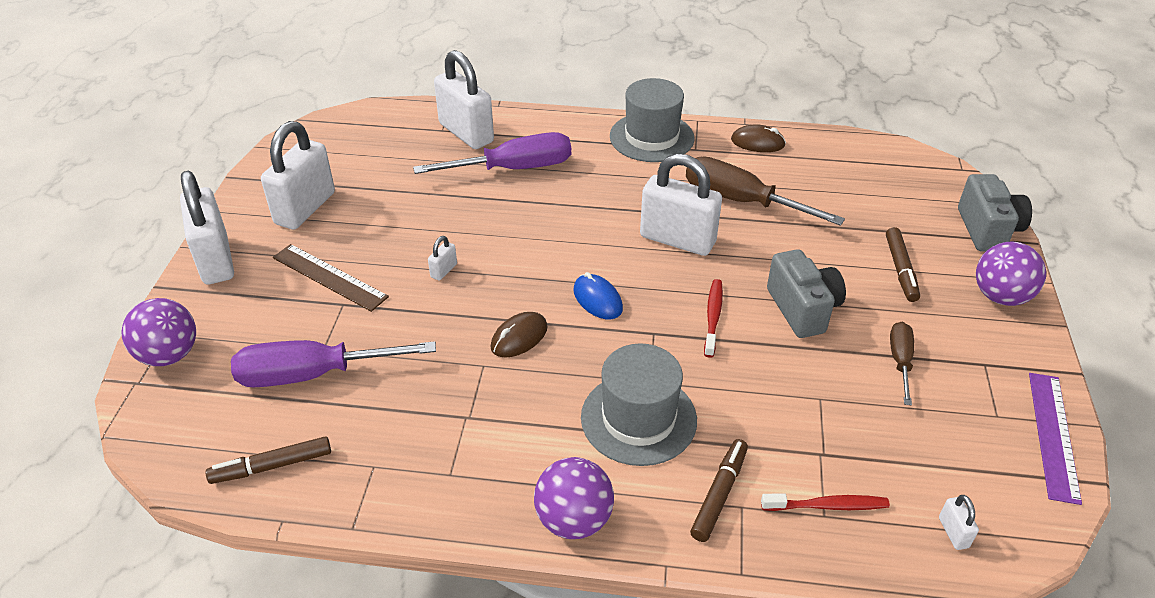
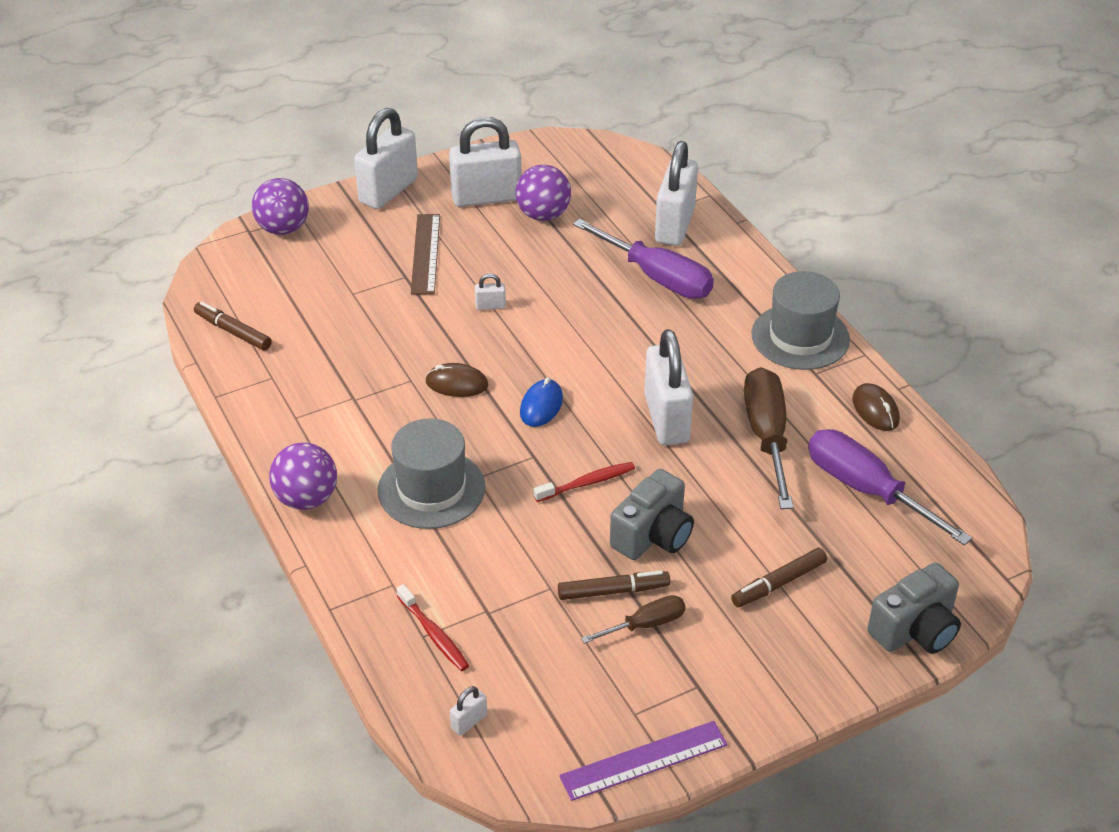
camera: 55 degrees right, 0 degrees up
(314, 374) = (326, 303): purple screwdriver -> purple screwdriver (867, 490)
(719, 494) = (393, 566): brown marker -> brown marker (613, 591)
(1000, 296) = (811, 670): purple ball -> purple ball (543, 215)

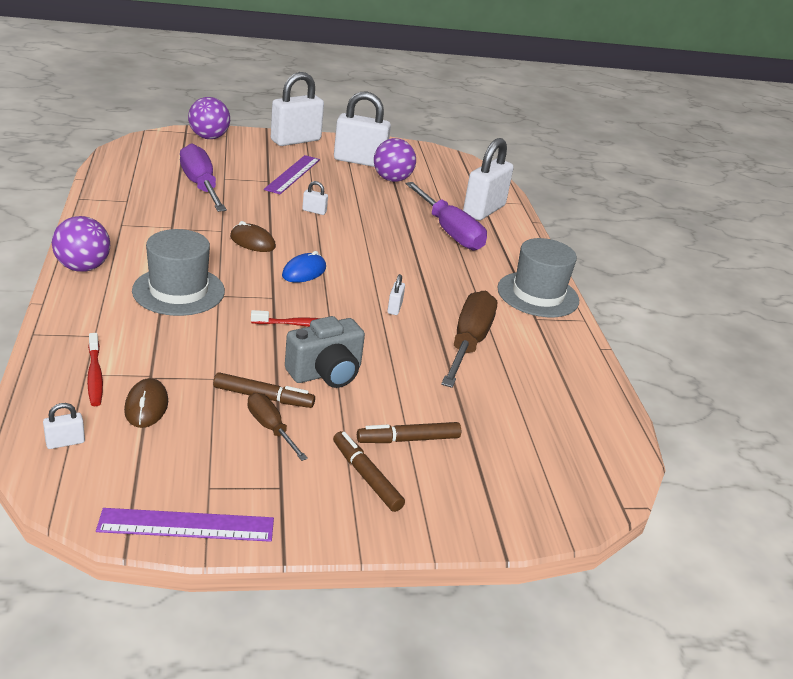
camera: 15 degrees right, 10 degrees down
(233, 332) = (125, 172): brown marker -> brown marker (366, 477)
(426, 253) = (293, 174): brown ruler -> purple ruler
(645, 625) = (271, 428): brown screwdriver -> brown screwdriver turned 120 degrees counterclockwise
(666, 419) = (394, 308): white padlock -> white padlock, size x0.41
(867, 490) = (531, 403): purple screwdriver -> purple screwdriver (201, 186)
(875, 410) = (571, 355): brown mouse -> brown mouse (146, 406)
(915, 630) = (510, 515): grey camera -> none

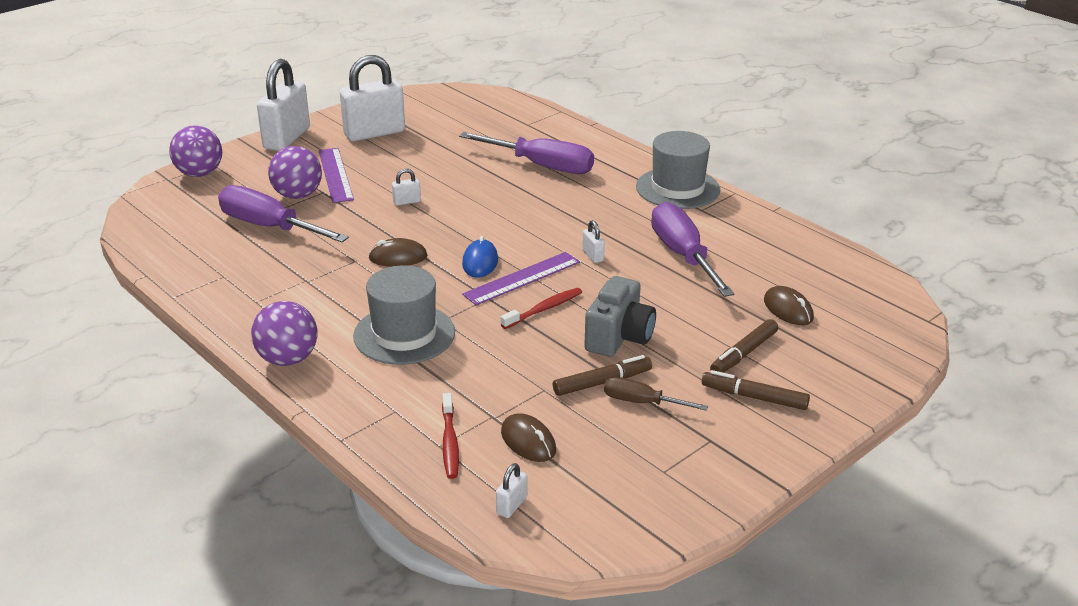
camera: 30 degrees left, 0 degrees up
(94, 375) = (449, 442): red toothbrush -> red toothbrush turned 45 degrees clockwise
(186, 525) = (689, 506): purple ruler -> purple ruler (522, 278)
(392, 179) = (428, 138): purple ball -> purple ball (298, 195)
(468, 343) = (683, 256): brown screwdriver -> purple screwdriver
(484, 210) = (541, 132): white padlock -> none
(499, 427) = (788, 309): none -> brown mouse

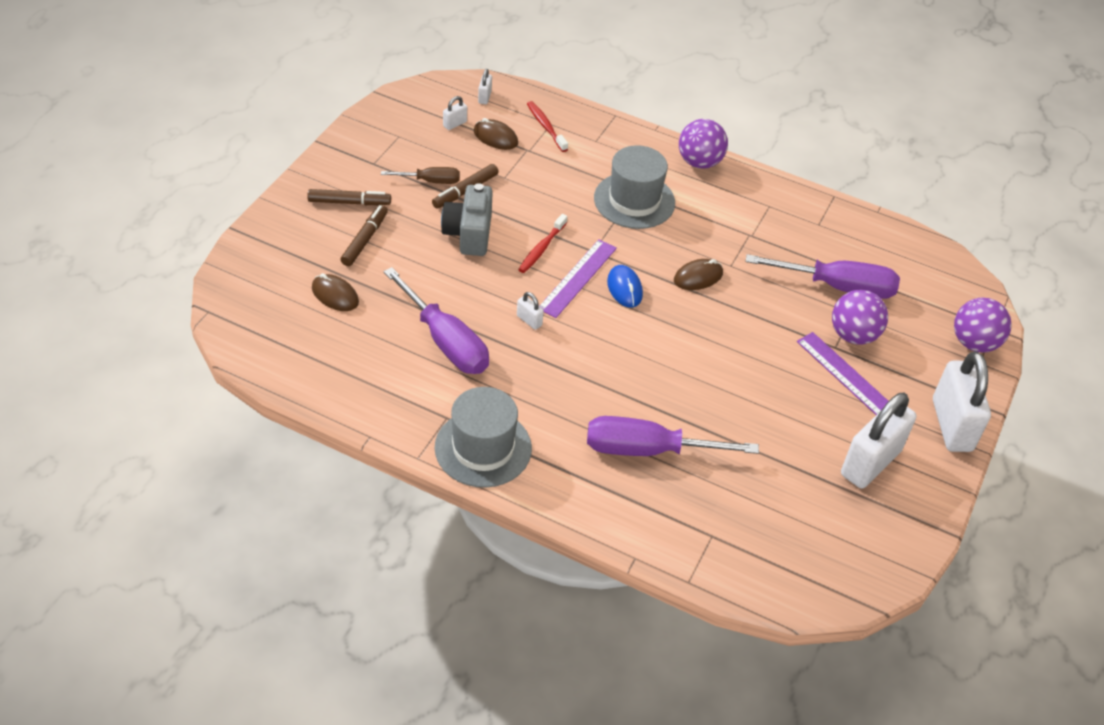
camera: 155 degrees right, 15 degrees up
(407, 202) = (745, 352): white padlock -> white padlock (455, 124)

